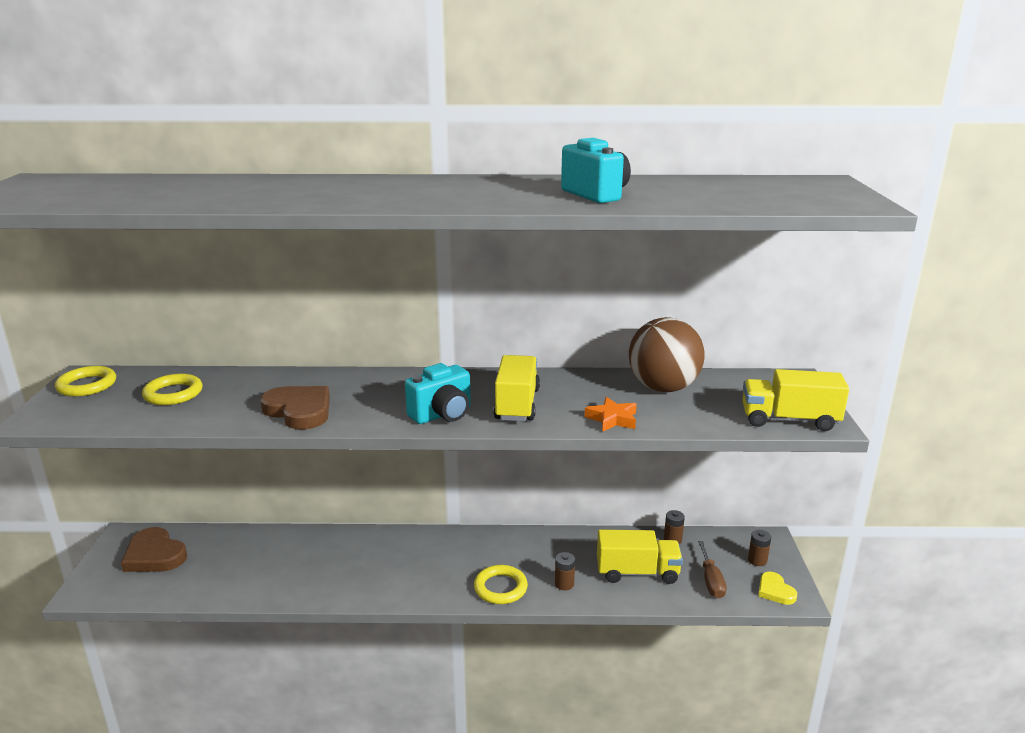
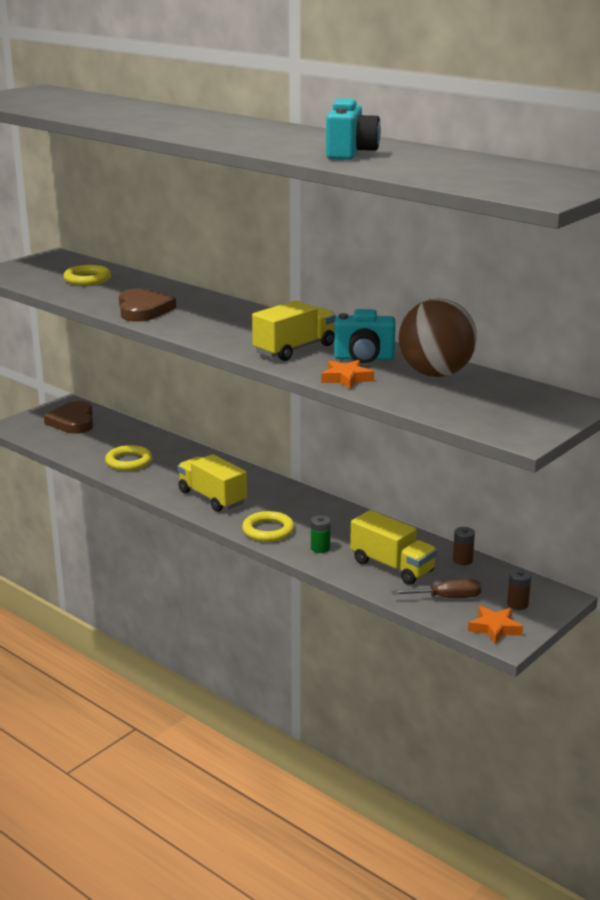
camera: 40 degrees right, 0 degrees up
(87, 385) = (48, 261): yellow ring -> yellow ring (129, 461)
(442, 415) = (229, 339): turquoise camera -> turquoise camera (364, 358)
(564, 584) = (320, 548): brown battery -> green battery
(711, 581) = (447, 598): brown screwdriver -> brown screwdriver turned 135 degrees counterclockwise
(775, 591) = (495, 628): yellow heart -> orange star
(789, 420) = (495, 425): yellow truck -> yellow truck (212, 498)

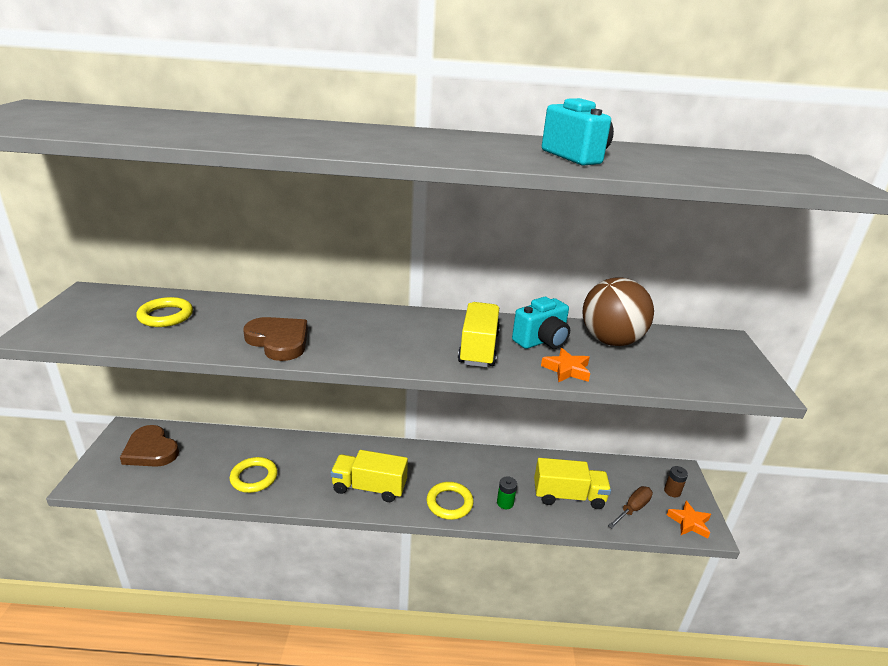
camera: 40 degrees left, 5 degrees up
(462, 560) = (598, 466): brown battery -> none

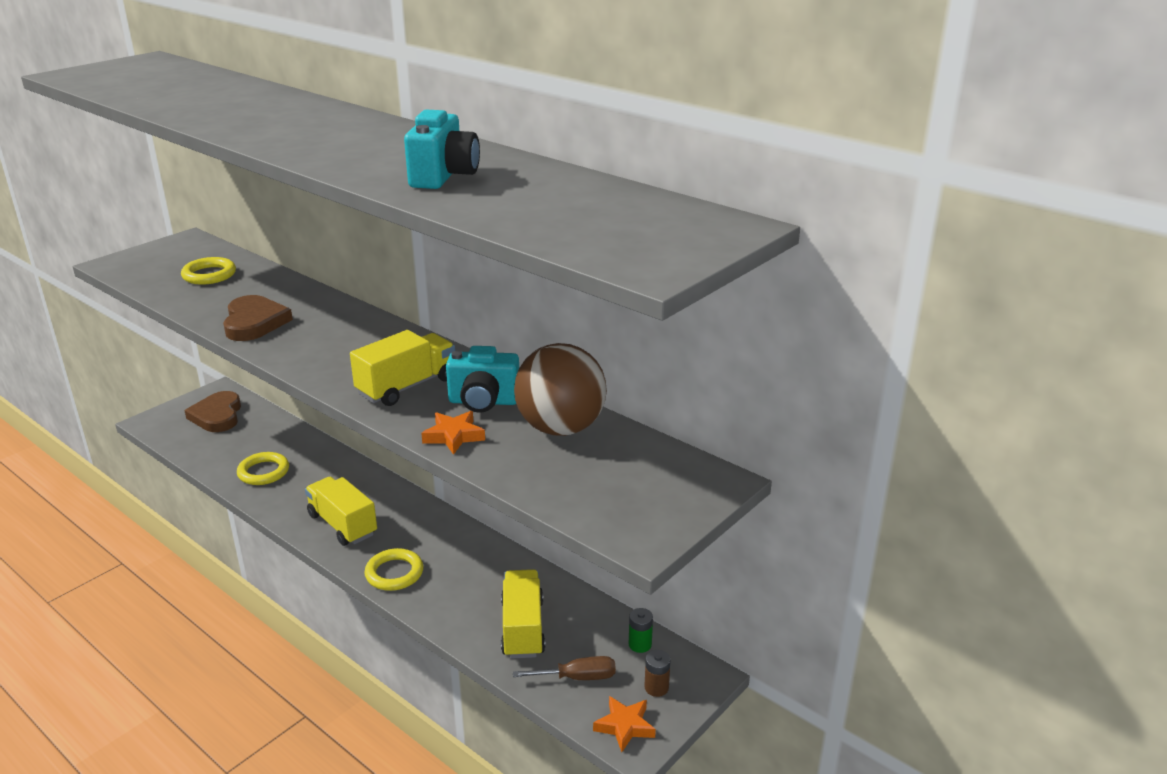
camera: 40 degrees right, 0 degrees up
(505, 503) = (447, 600): green battery -> green battery (640, 644)
(568, 496) = (523, 628): yellow truck -> yellow truck turned 135 degrees counterclockwise

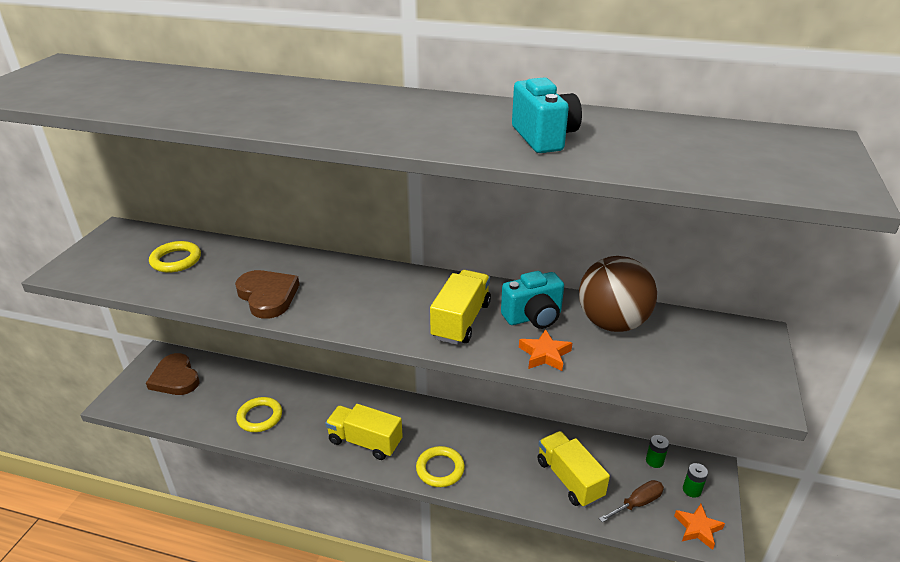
camera: 25 degrees left, 5 degrees up
(656, 687) = (692, 490): brown battery -> green battery

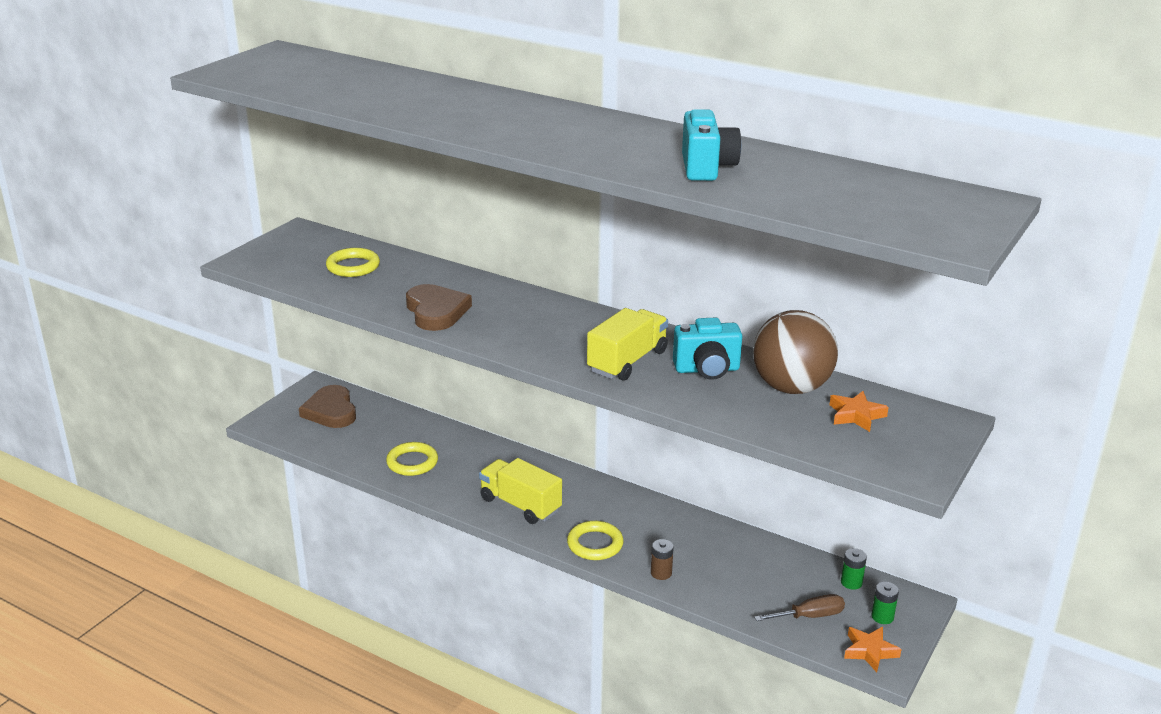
camera: 15 degrees right, 5 degrees down
(504, 487) = (661, 573): none -> brown battery
(544, 354) = (701, 402): orange star -> orange star (856, 415)
(569, 479) = (740, 580): yellow truck -> none

